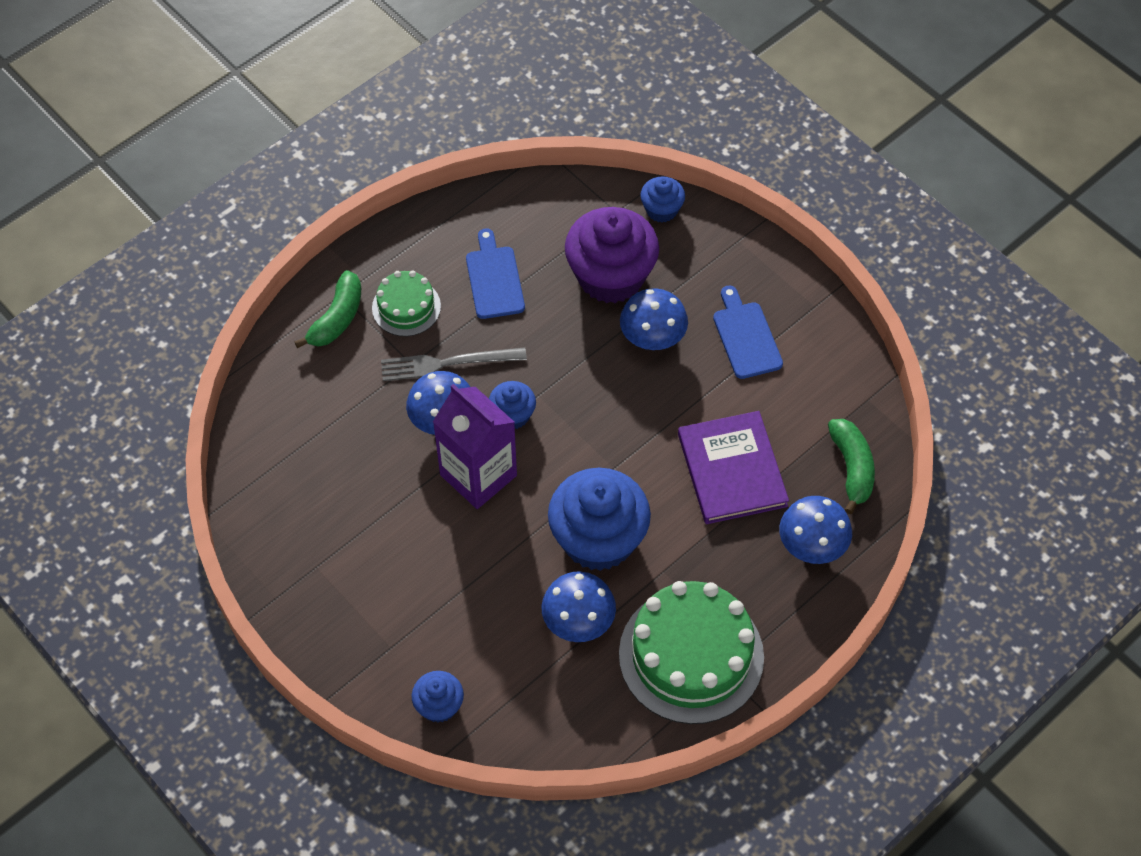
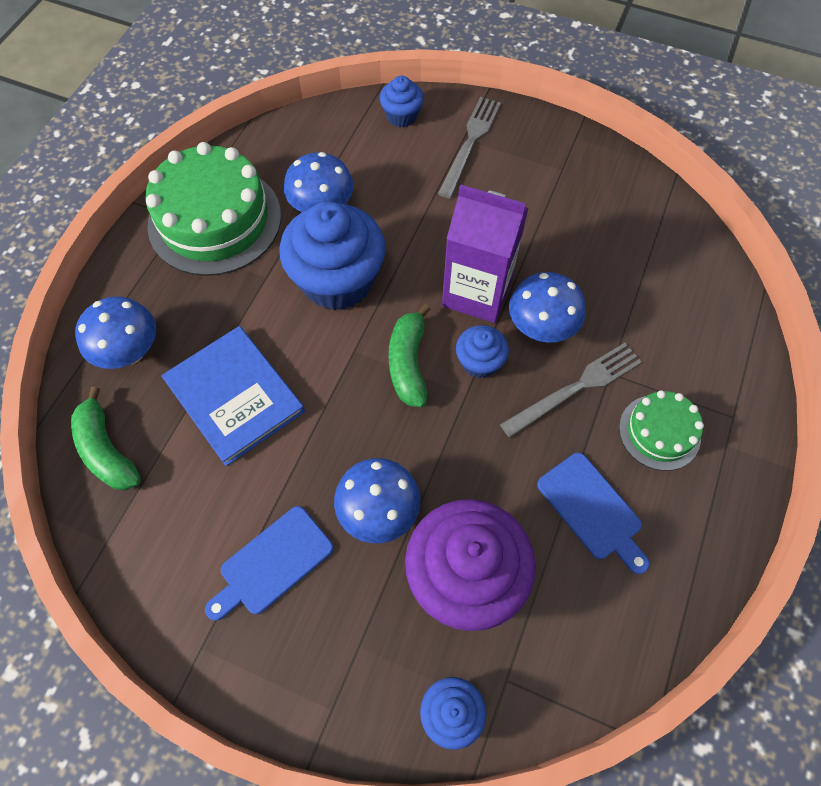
camera: 155 degrees right, 5 degrees up
(337, 318) = (716, 388): green banana -> green banana (408, 363)
(387, 638) = (470, 143): none -> grey fork
(732, 470) = (235, 396): purple book -> blue book
(746, 337) = (272, 563): blue cutting board -> blue cutting board turned 90 degrees clockwise

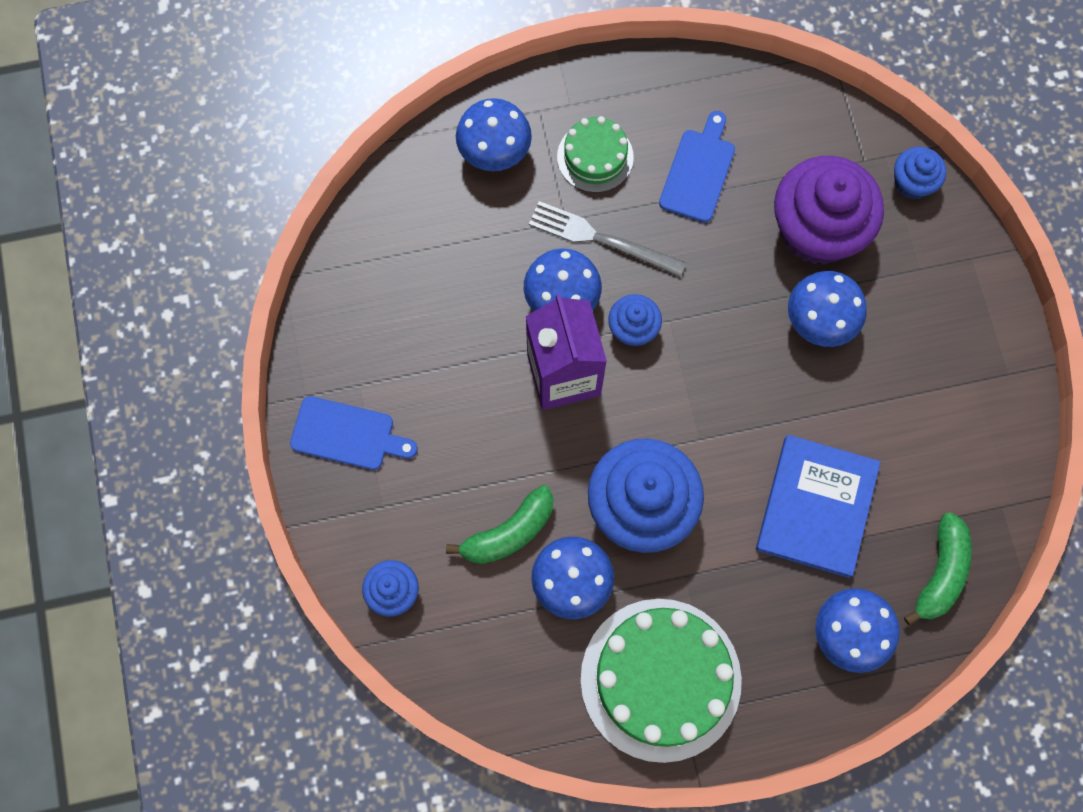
camera: 125 degrees left, 10 degrees up
(272, 563) = (916, 370): blue cutting board -> blue cutting board (347, 434)
(408, 363) = (677, 386): green banana -> green banana (509, 532)
(470, 143) = (384, 495): grey fork -> none
(709, 358) = (494, 152): none -> blue mushroom

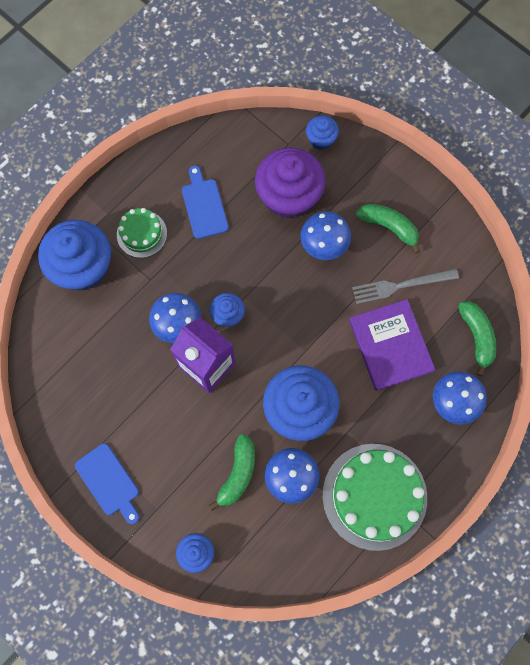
camera: 35 degrees left, 0 degrees up
(347, 434) = (109, 482): blue cutting board -> blue cutting board turned 75 degrees clockwise
(494, 152) = (83, 267): blue mushroom -> blue cupcake
(601, 239) = (176, 277): grey fork -> grey fork (401, 285)
(816, 507) = (390, 345): blue book -> purple book
(923, 354) = (389, 227): none -> green banana

